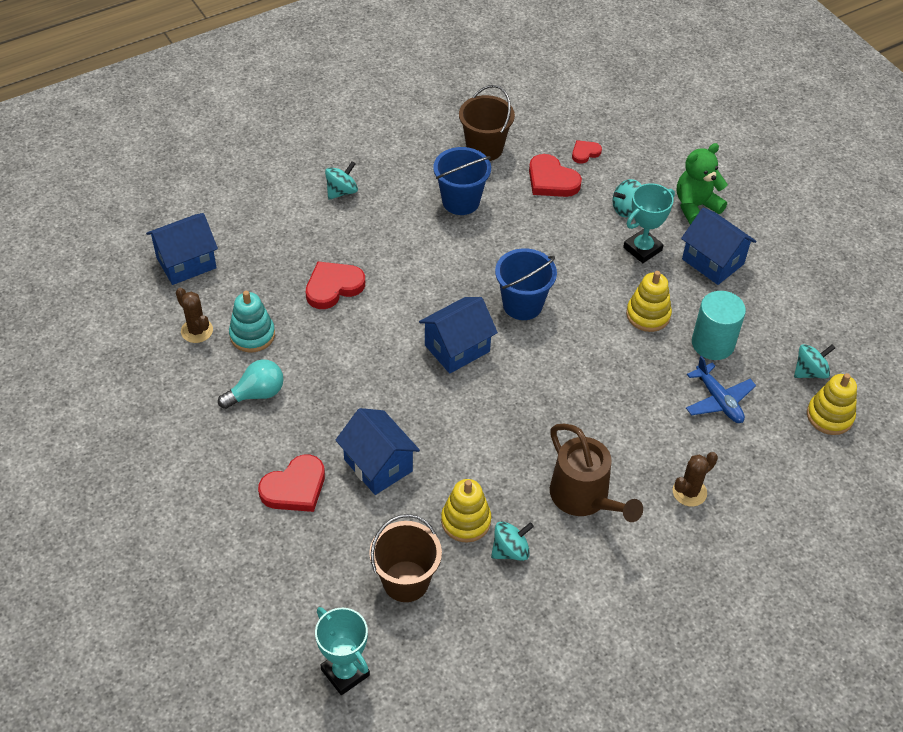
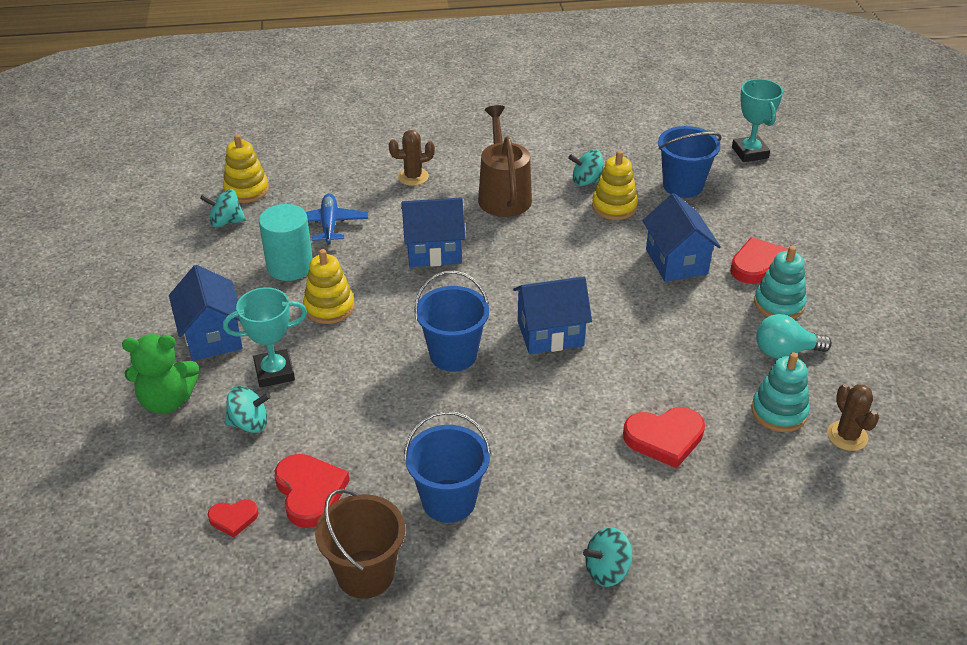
camera: 155 degrees left, 10 degrees down
(186, 263) = (855, 529): blue house -> blue house (434, 251)
(270, 445) = (779, 304): none -> turquoise stacking toy
(406, 581) = (683, 186): brown bucket -> blue bucket

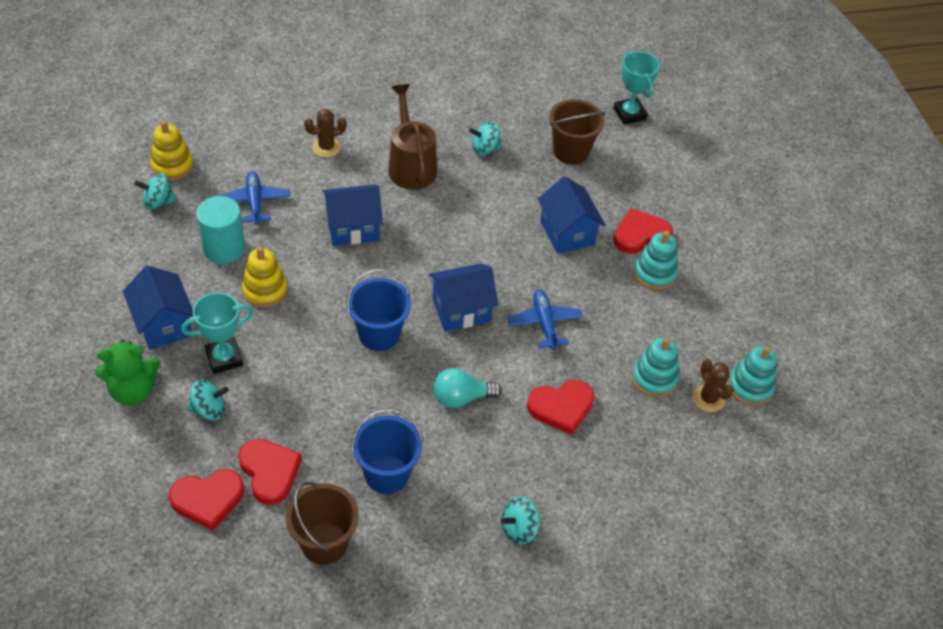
camera: 10 degrees left, 10 degrees up
(233, 518) = (208, 499): red heart -> red heart, size x1.78
(614, 206) = (511, 176): yellow stacking toy -> none
(647, 350) = (544, 323): none -> blue plane
(683, 186) = (570, 151): blue bucket -> brown bucket
(785, 351) = (659, 320): turquoise light bulb -> turquoise light bulb (461, 398)
(899, 425) = (750, 387): none -> turquoise stacking toy

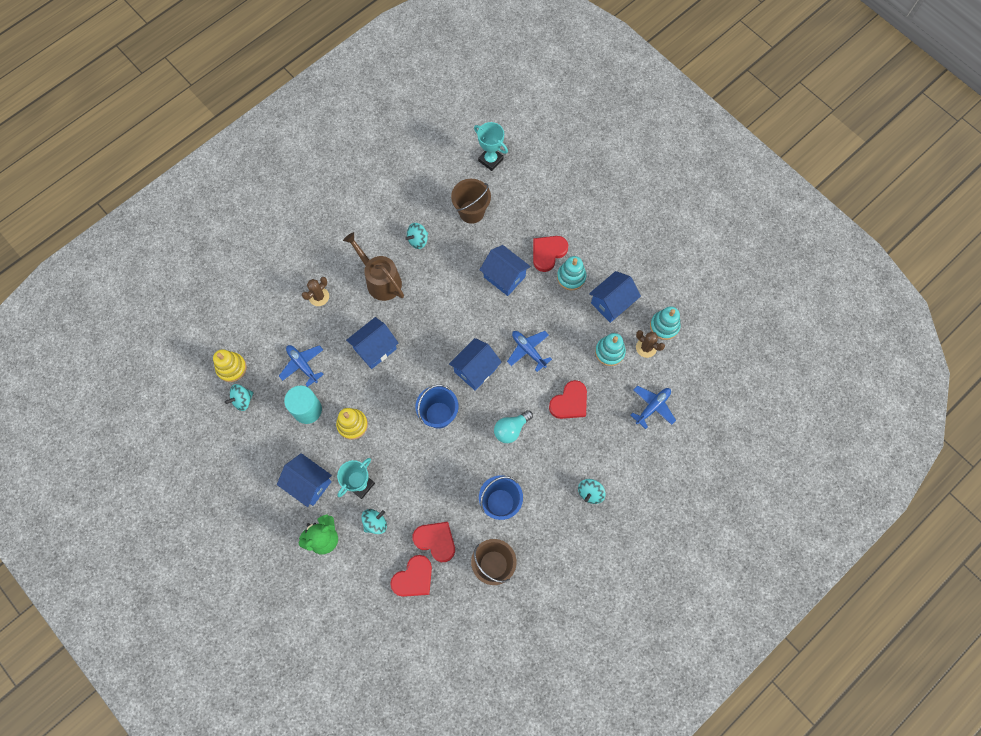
camera: 25 degrees left, 20 degrees up
(675, 472) = (652, 407): none -> blue plane
(692, 326) = (611, 303): none -> blue house

